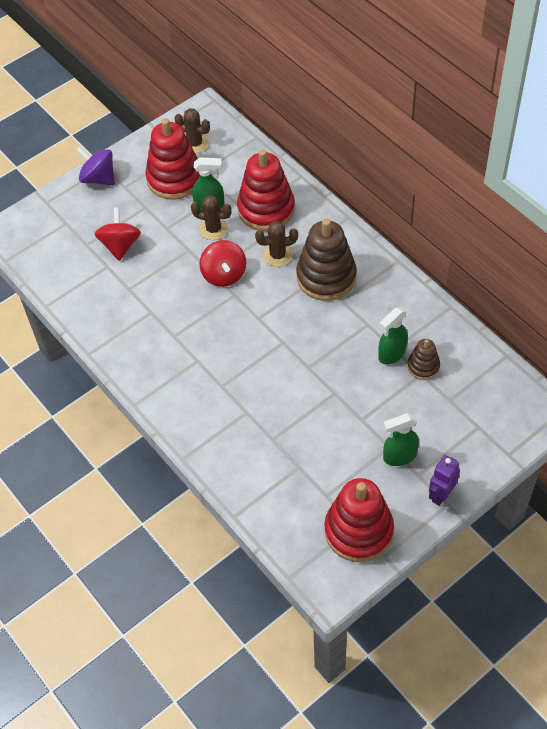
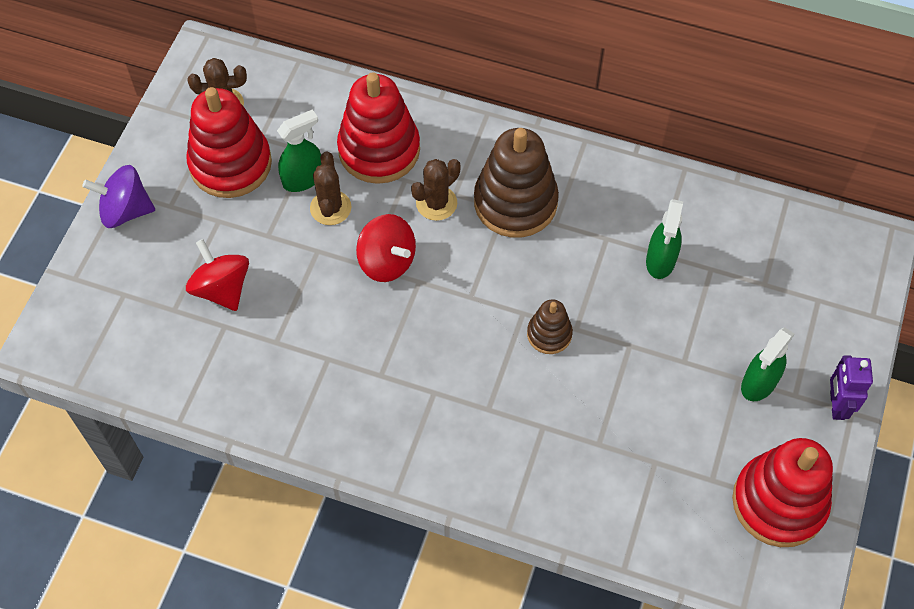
camera: 35 degrees left, 5 degrees up
(213, 229) = (330, 208): brown cactus -> brown cactus turned 75 degrees counterclockwise
(423, 366) = (706, 258): brown stacking toy -> brown stacking toy (549, 334)

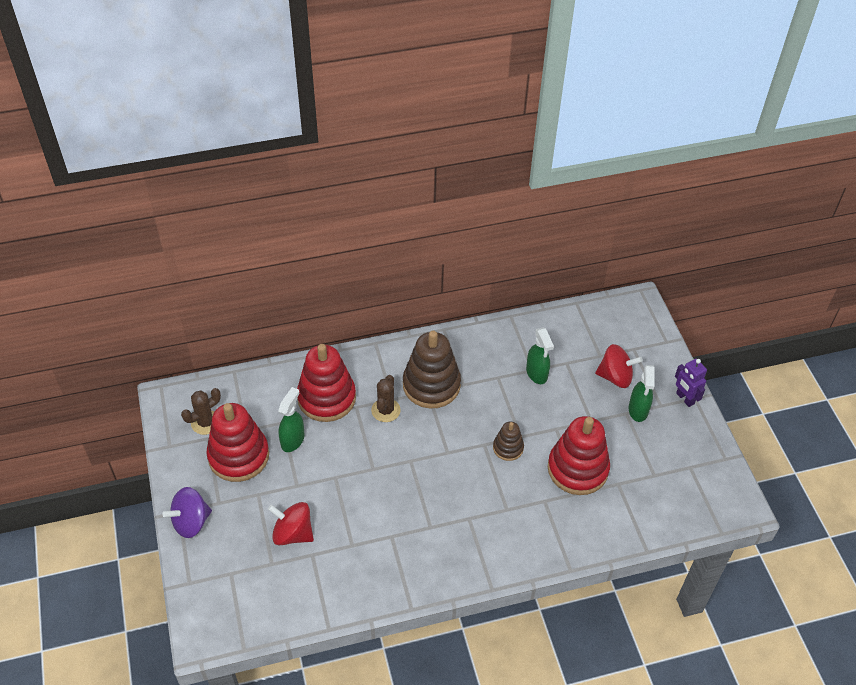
camera: 35 degrees left, 10 degrees down
(330, 208) = (323, 448): brown cactus -> none
(387, 261) = (382, 460): red spinning top -> red spinning top (615, 377)
(779, 502) = (696, 466): red stacking toy -> red stacking toy (577, 469)

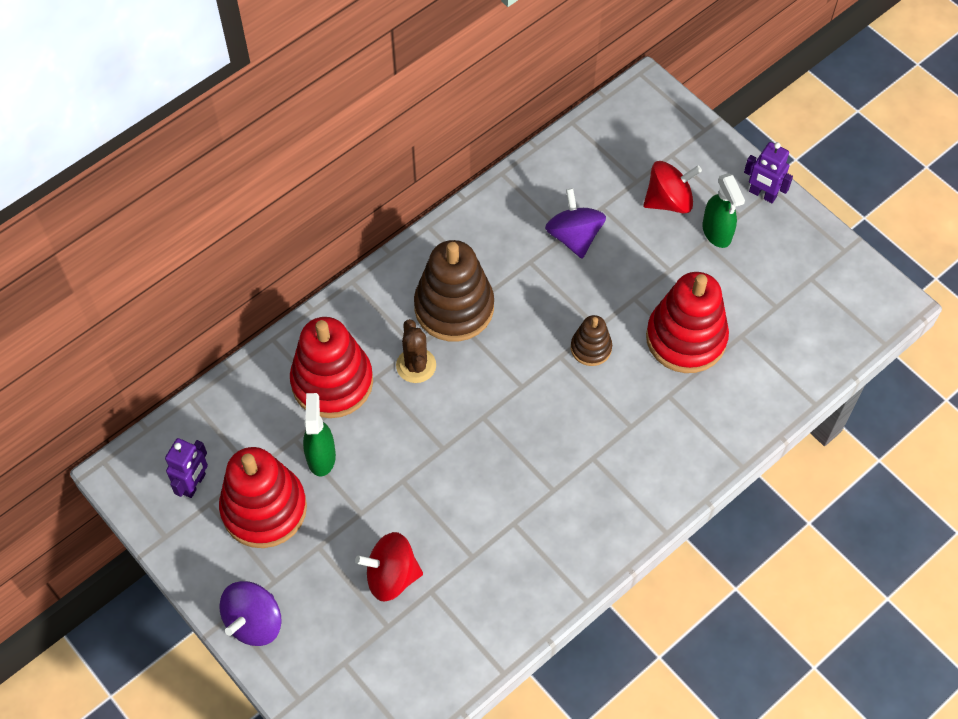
camera: 25 degrees left, 10 degrees up
(205, 422) = (194, 484): brown cactus -> purple robot
(537, 373) = (574, 237): green spray bottle -> purple spinning top

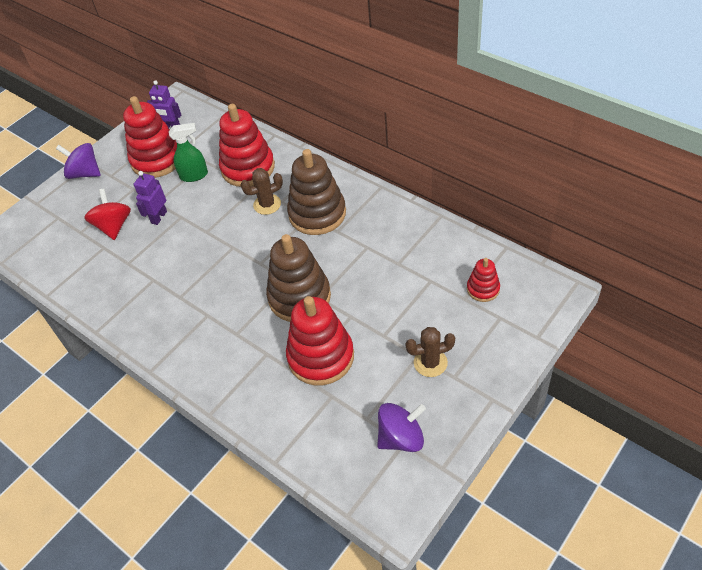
camera: 85 degrees right, 10 degrees down
(574, 237) = (397, 268): purple spinning top -> purple spinning top (401, 438)
(591, 348) = (299, 297): brown stacking toy -> brown stacking toy, size x1.96
(627, 160) = (483, 289): none -> red stacking toy
(669, 201) = (451, 323): red spinning top -> none
(717, 232) = (430, 363): green spray bottle -> brown cactus
(762, 194) = (482, 391): purple robot -> purple robot (159, 217)

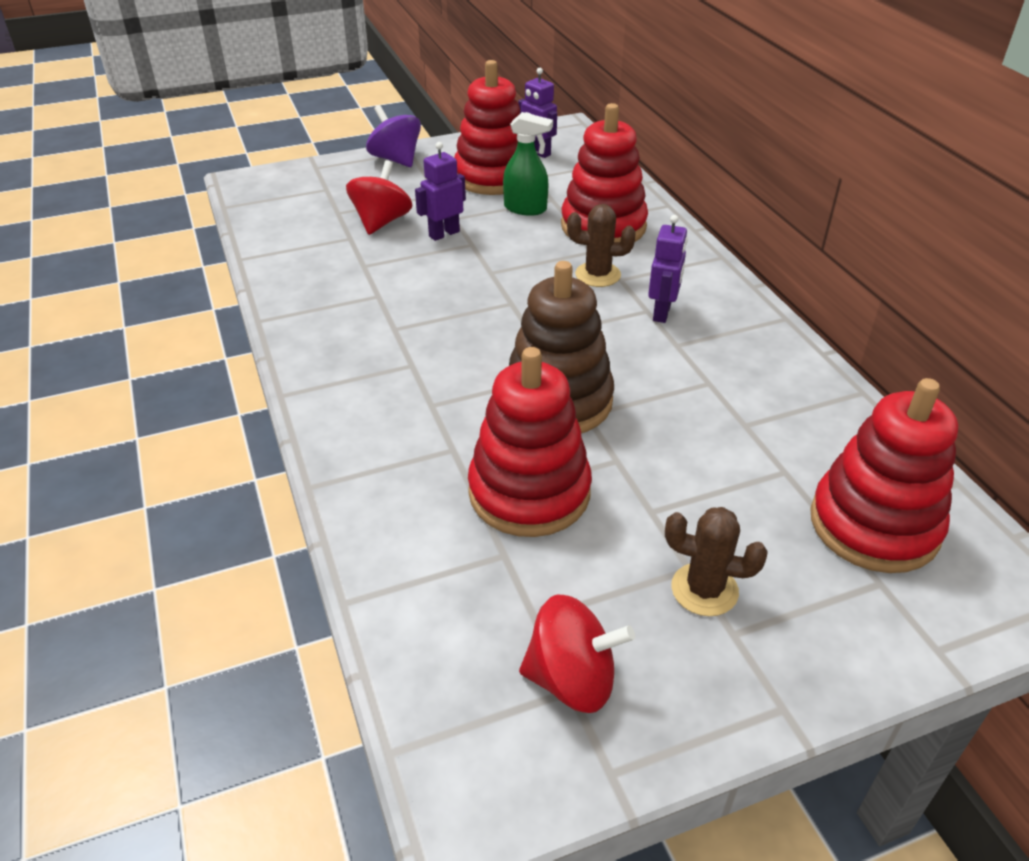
camera: 25 degrees right, 10 degrees down
(317, 214) = (662, 313): brown stacking toy -> purple robot
(401, 438) = (572, 679): purple spinning top -> red spinning top
(483, 289) = (874, 525): red stacking toy -> red stacking toy, size x1.96

